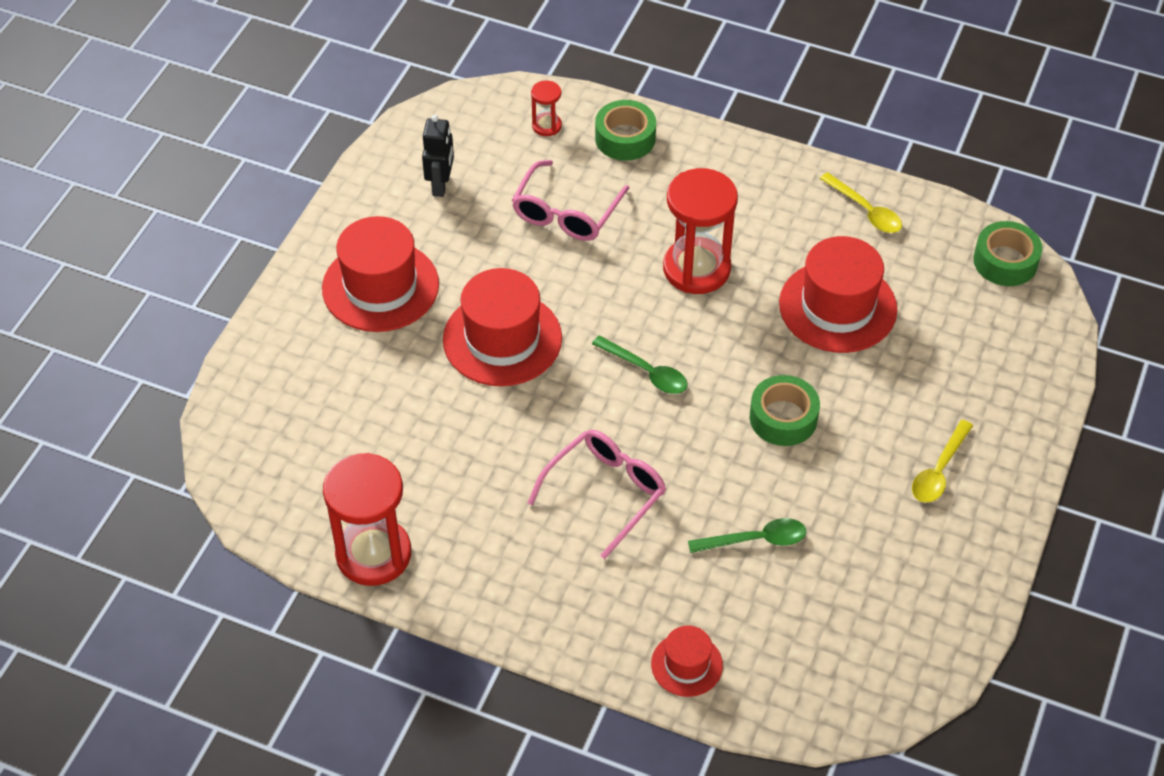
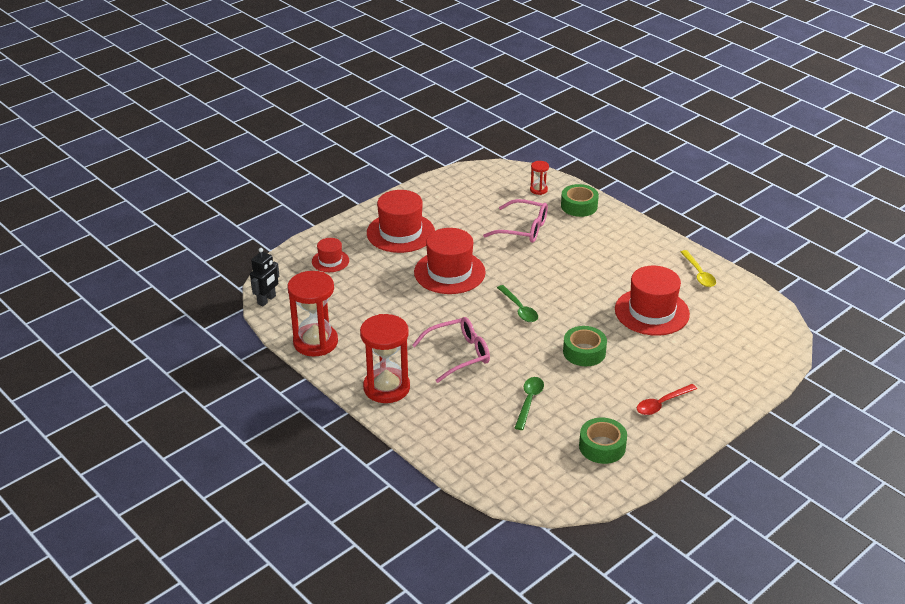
camera: 25 degrees right, 15 degrees down
(441, 185) = (463, 199): black robot -> black robot (267, 300)
(566, 213) = (523, 229): pink glasses -> pink glasses turned 120 degrees counterclockwise
(686, 664) = (450, 444): red hat -> red hat (330, 261)
(696, 269) = (580, 272): red hourglass -> red hourglass (386, 388)
(755, 540) = (529, 401): green spoon -> green spoon turned 90 degrees counterclockwise
(939, 470) = (662, 404): yellow spoon -> red spoon
(1005, 261) = (770, 320): green tape -> green tape (602, 446)

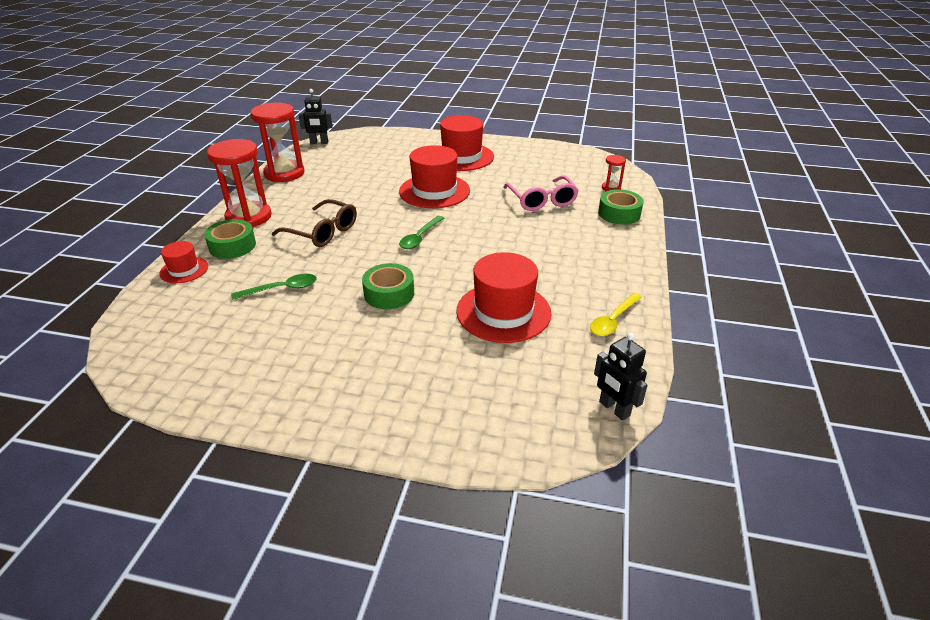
camera: 55 degrees right, 0 degrees up
(330, 261) = (391, 146): red hat -> red hat (184, 270)
(458, 354) = (322, 232): pink glasses -> brown glasses
(602, 446) = (236, 358): green tape -> green tape (232, 246)
(662, 404) = (344, 375): red spoon -> none
(774, 314) = (614, 409): none -> black robot

